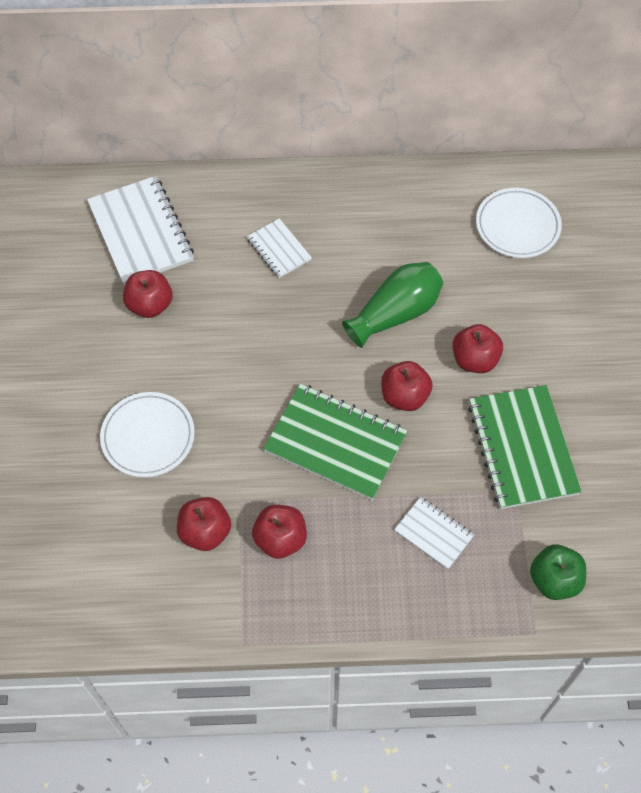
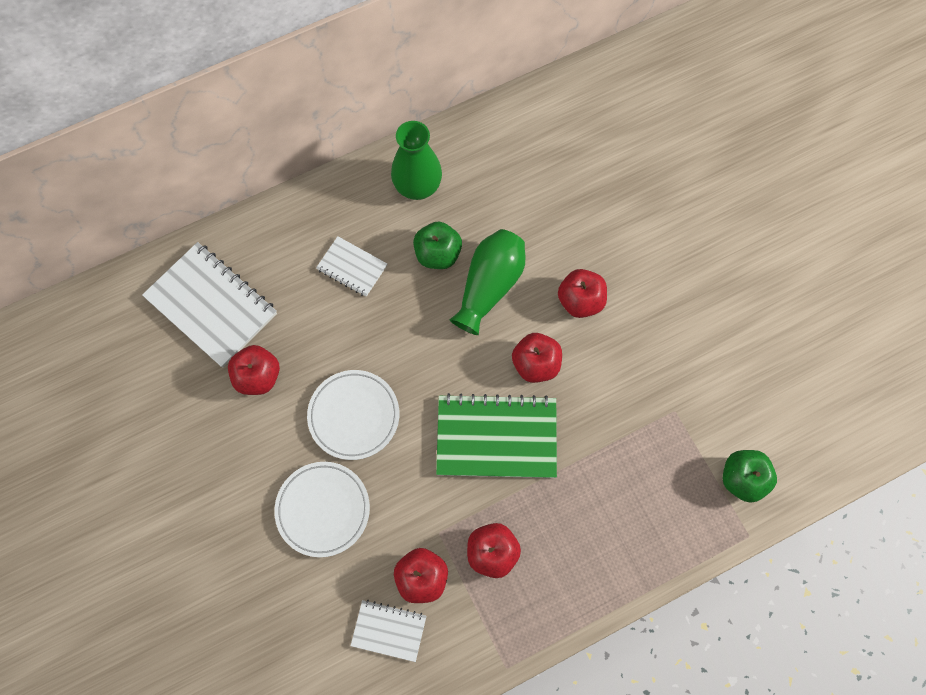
camera: 25 degrees left, 10 degrees up
(362, 269) = (438, 254): none -> green apple
(372, 206) = (417, 186): none -> green vase
(433, 533) = (622, 484): white notebook -> white notebook (389, 630)
(517, 226) = (557, 152): white plate -> white plate (354, 416)
(522, 448) = (660, 368): green notebook -> none

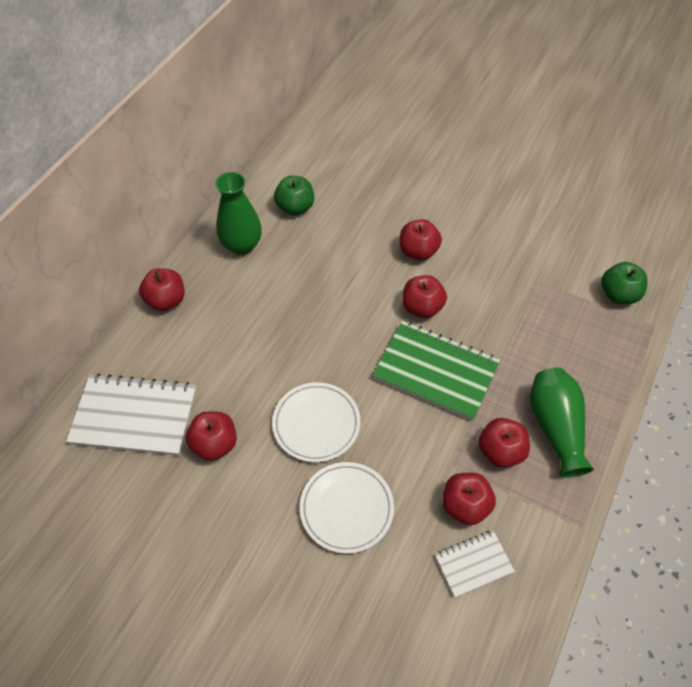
camera: 35 degrees left, 15 degrees down
(310, 204) = (166, 300): none -> red apple
(352, 267) = (233, 324): white notebook -> none
(438, 254) = (292, 279): green apple -> green apple (295, 207)
(489, 286) = (347, 278): green vase -> green vase (555, 427)
(496, 437) = (435, 371): green notebook -> green notebook turned 60 degrees clockwise

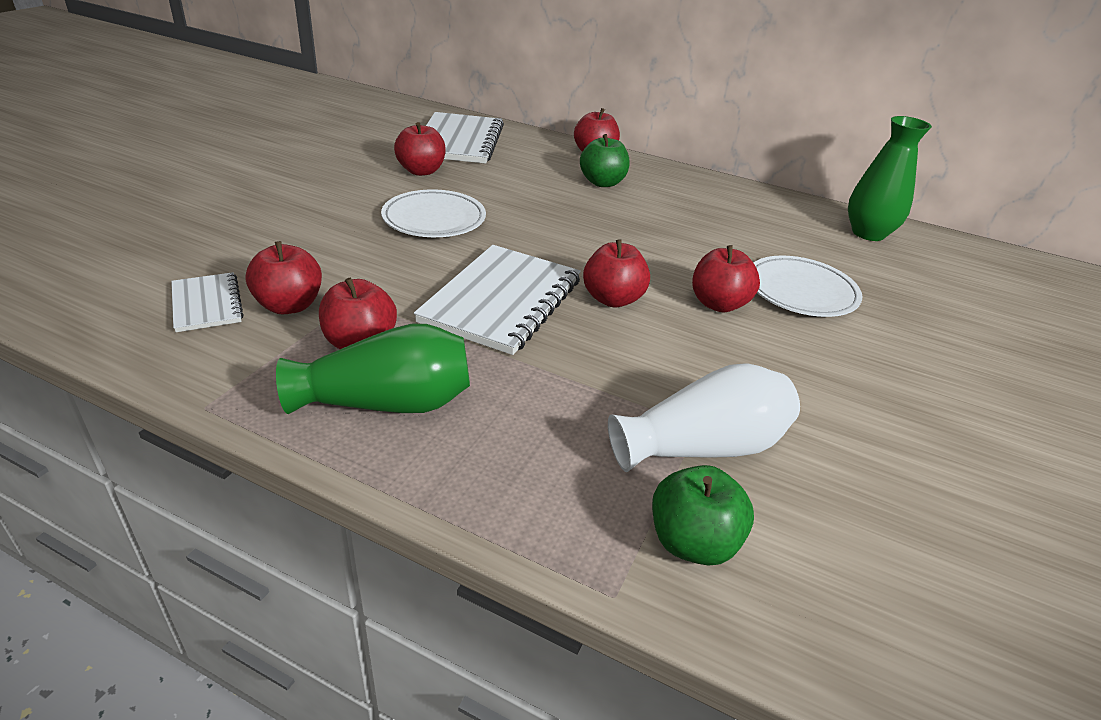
camera: 85 degrees right, 20 degrees down
(242, 245) = (682, 189): green vase -> green vase (868, 233)
(295, 207) = (758, 220): green apple -> green apple (602, 183)
(346, 508) = (321, 230): white plate -> white plate (801, 291)
(435, 371) = (502, 301): green notebook -> white notebook
(555, 281) = (702, 447): none -> white vase

